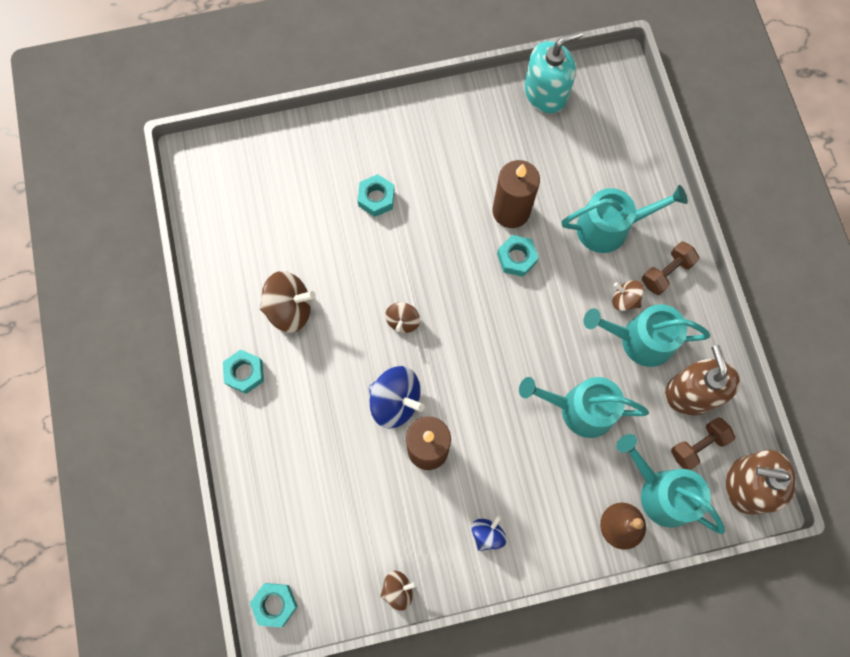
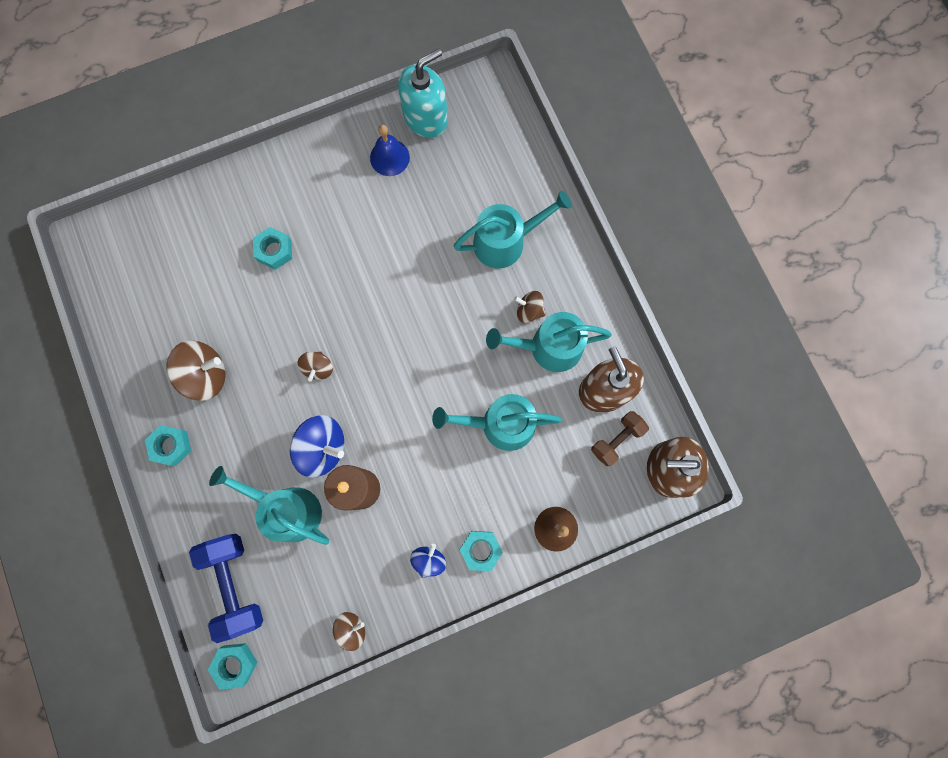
camera: 10 degrees left, 5 degrees up
(287, 522) = (235, 583): none -> blue dumbbell
(504, 126) = (389, 157): none -> blue bell
(511, 211) = (408, 241): brown candle -> none
(516, 258) = (420, 287): turquoise nut -> turquoise nut (481, 550)
(661, 492) = (588, 490): turquoise watering can -> turquoise watering can (287, 509)
(666, 273) = (565, 277): brown dumbbell -> none

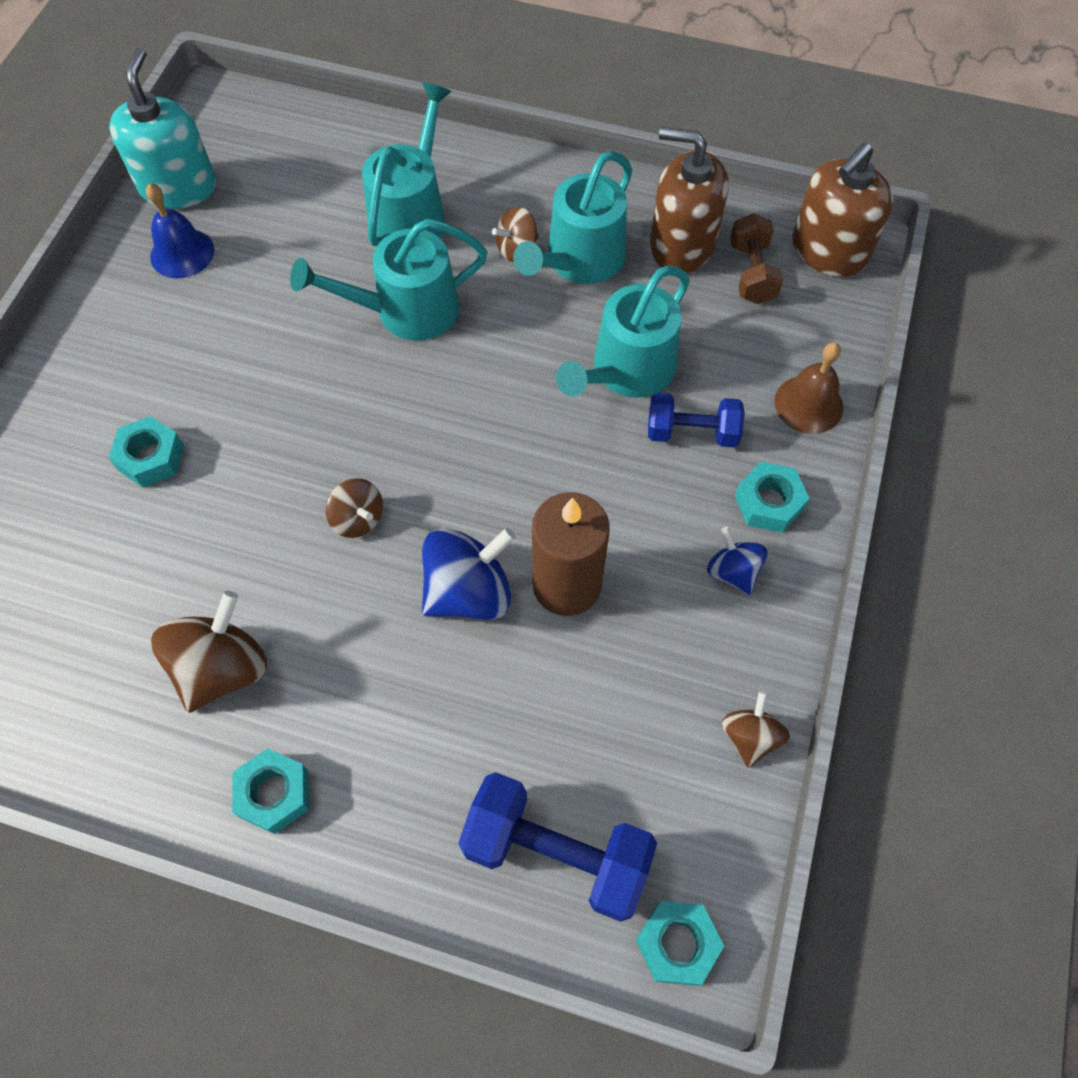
camera: 50 degrees left, 15 degrees down
(287, 509) = (512, 699): turquoise watering can -> turquoise watering can (406, 311)
(491, 483) = (691, 432): none -> blue dumbbell

